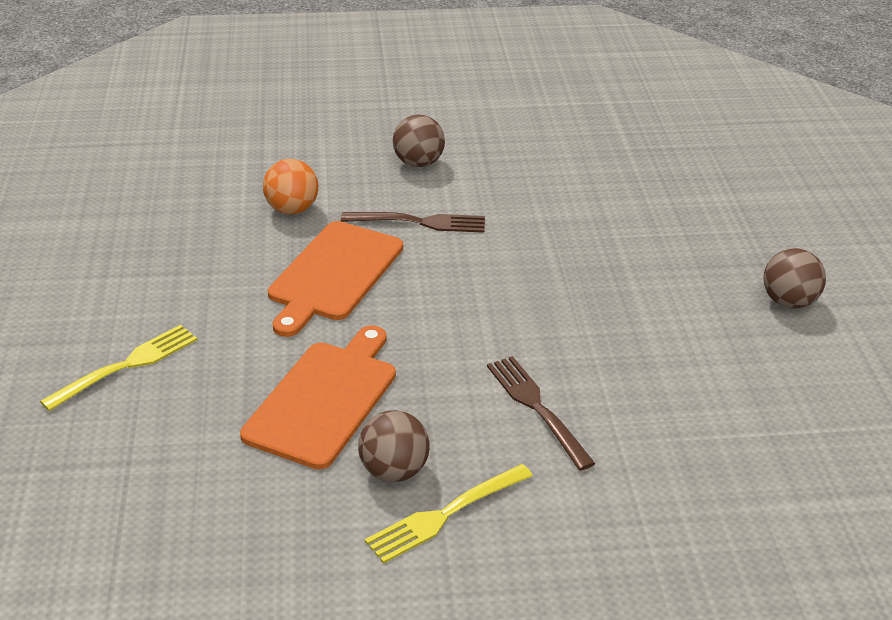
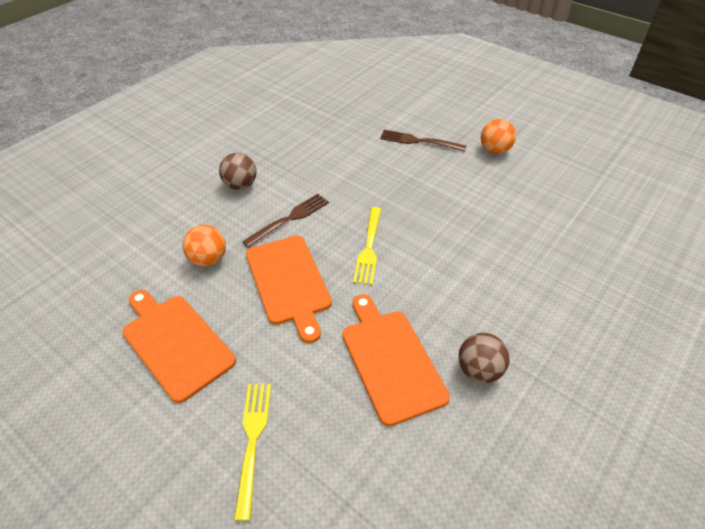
camera: 45 degrees left, 10 degrees up
(172, 255) = (175, 343): none -> orange cutting board
(445, 514) = (532, 372): yellow fork -> yellow fork (369, 248)
(537, 408) = (484, 279): brown fork -> brown fork (419, 141)
(788, 302) = (494, 150): brown ball -> orange ball

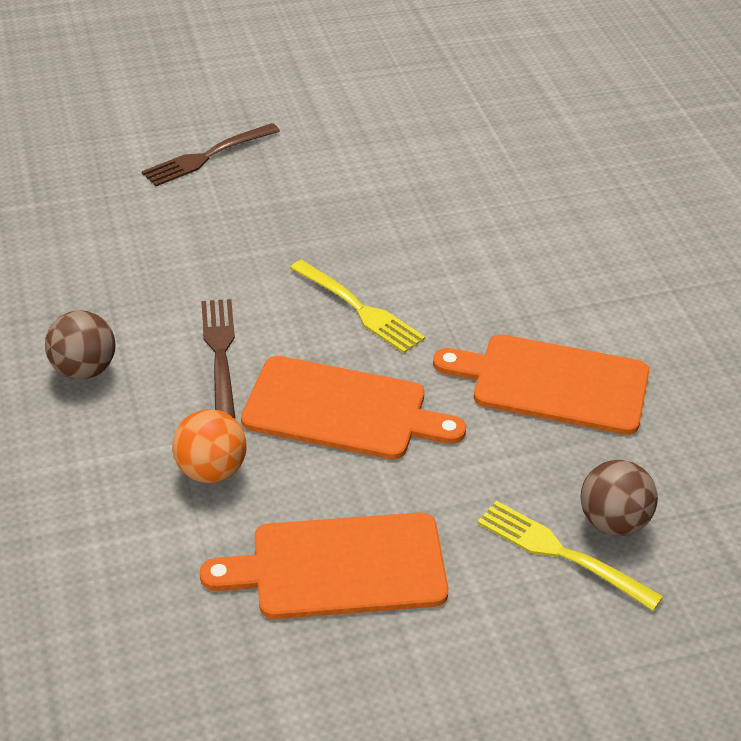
camera: 55 degrees left, 5 degrees down
(479, 370) = (627, 324): brown ball -> brown ball (613, 522)
(494, 150) = (307, 108): orange ball -> none

